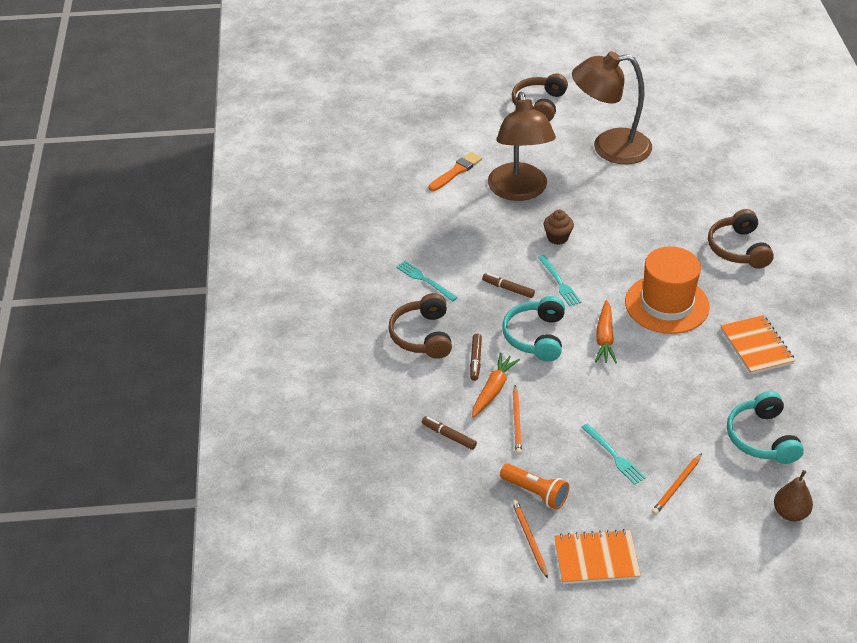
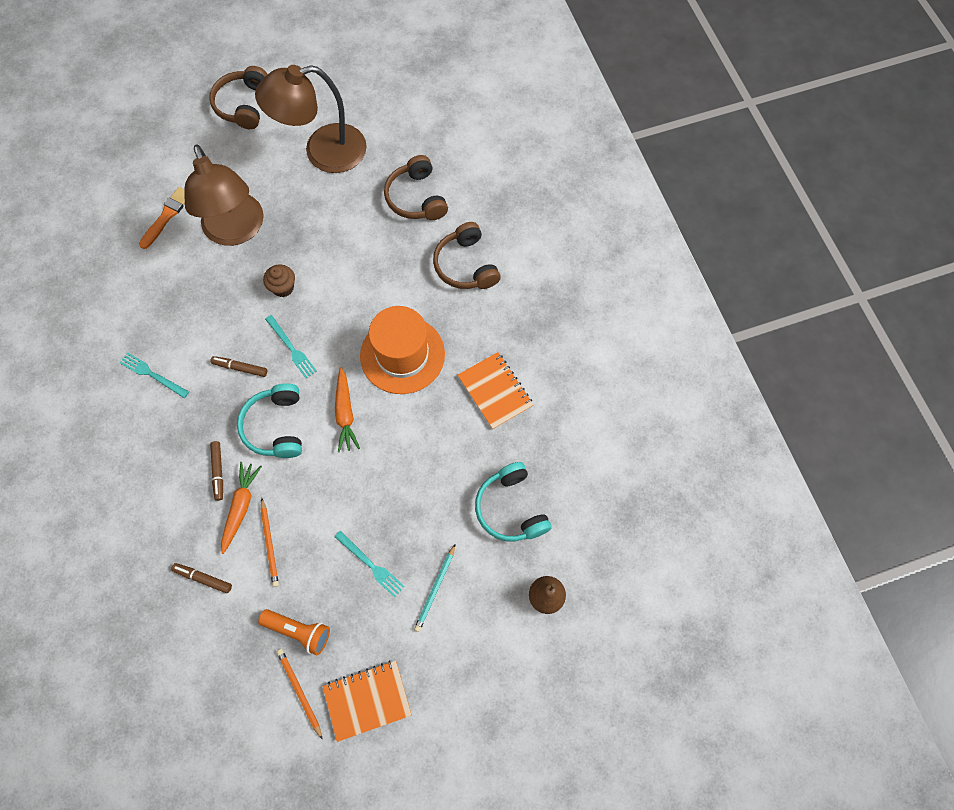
camera: 15 degrees left, 25 degrees up
(422, 336) = (159, 451): brown headphones -> brown headphones (416, 198)
(676, 486) = (435, 589): orange pencil -> turquoise pencil

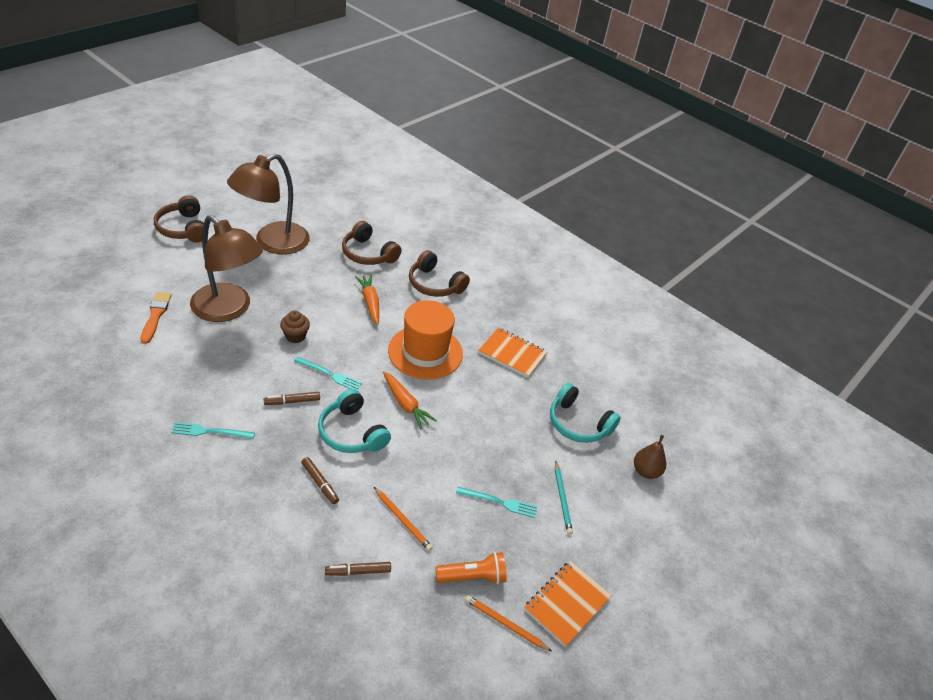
camera: 35 degrees left, 25 degrees down
(241, 507) = (358, 502): orange carrot -> orange carrot (370, 302)

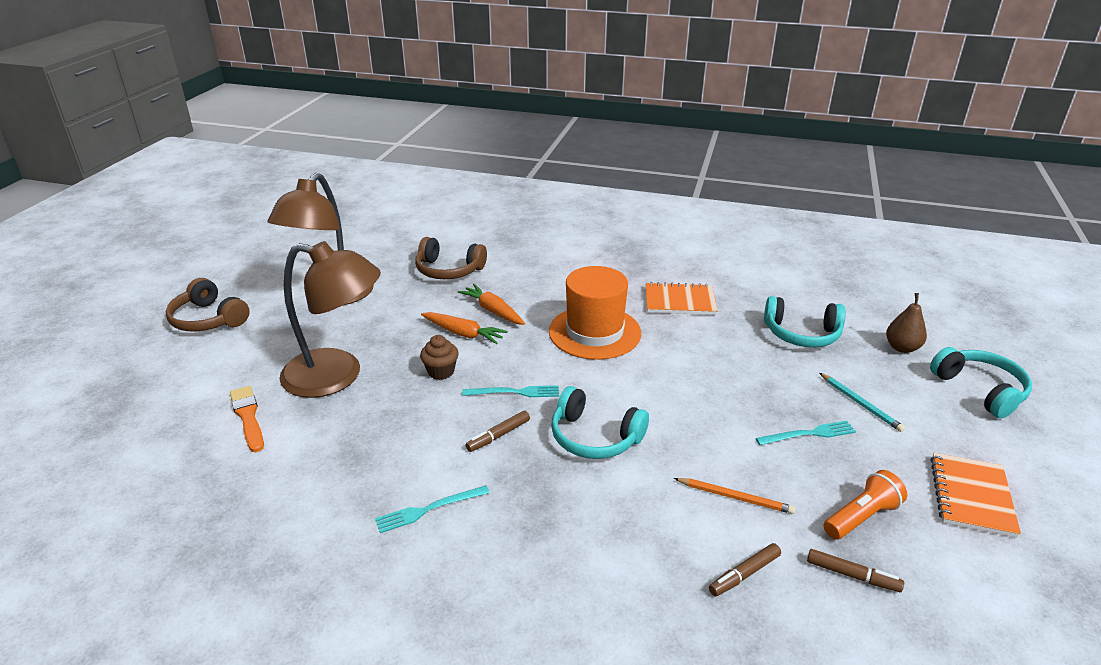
camera: 20 degrees left, 10 degrees down
(320, 483) = (610, 503): brown marker -> brown marker (852, 575)
(405, 404) = (623, 386): orange carrot -> orange carrot (463, 333)
(434, 284) = (544, 272): brown headphones -> none
(505, 624) = (941, 546): orange pencil -> none
(669, 534) = (980, 390): none -> turquoise headphones

